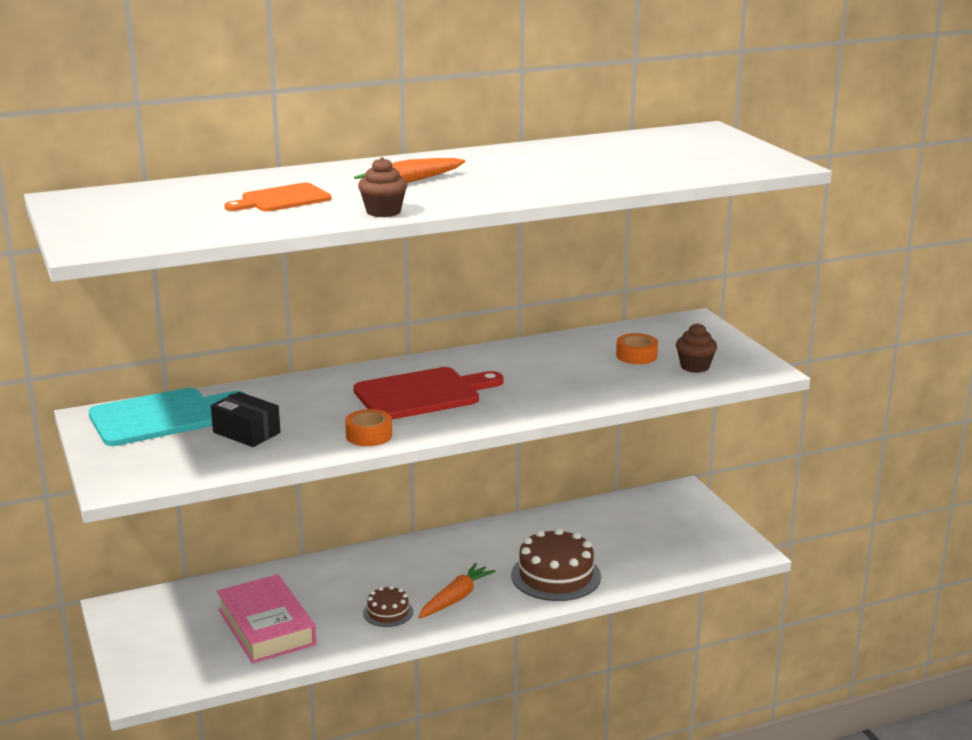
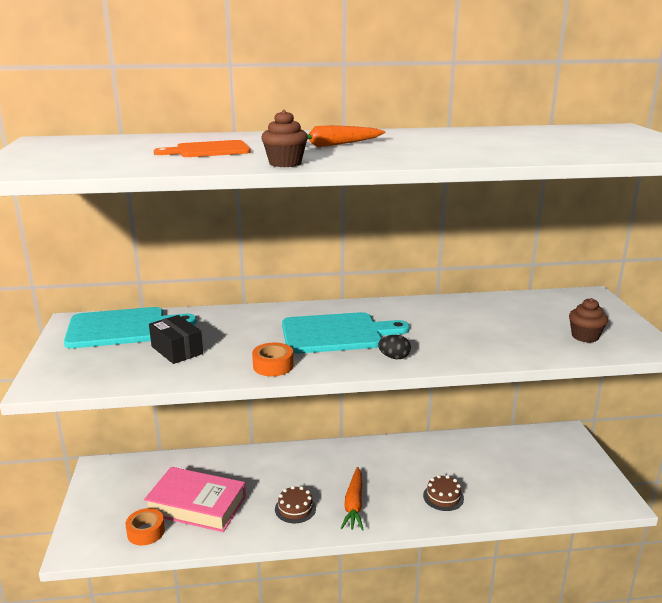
camera: 15 degrees right, 0 degrees up
(266, 627) = (197, 505): pink book -> pink book turned 60 degrees counterclockwise
(422, 394) = (336, 333): red cutting board -> turquoise cutting board
(455, 598) = (354, 505): orange carrot -> orange carrot turned 135 degrees clockwise
(498, 411) = (394, 357): none -> black egg
(556, 576) = (443, 497): brown cake -> brown cake, size x0.53
(636, 356) = (533, 320): orange tape -> orange tape (146, 532)

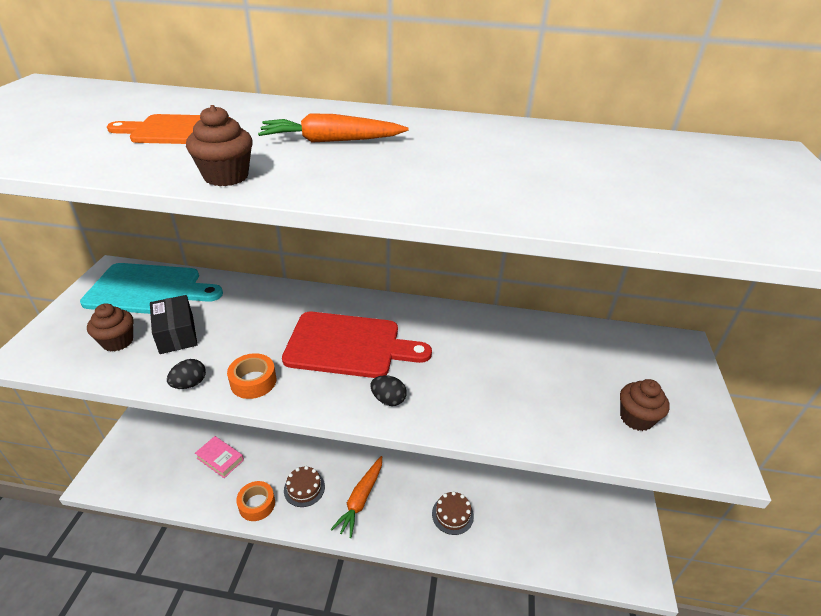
camera: 15 degrees right, 15 degrees up
(125, 363) = (117, 341): none -> brown cupcake
(146, 532) = (163, 478): orange tape -> orange tape (257, 504)
(197, 505) = (220, 459): pink book -> pink book, size x0.50
(218, 376) = (189, 384): none -> black egg
(336, 333) = (349, 345): turquoise cutting board -> red cutting board

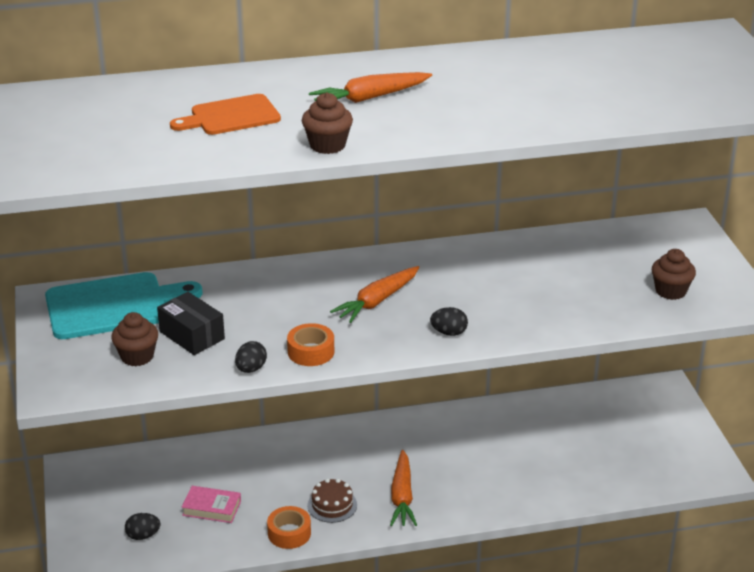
camera: 20 degrees left, 5 degrees down
(158, 467) = (143, 536): none -> black egg
(349, 345) = (377, 301): red cutting board -> orange carrot
(452, 514) = (508, 480): brown cake -> none

